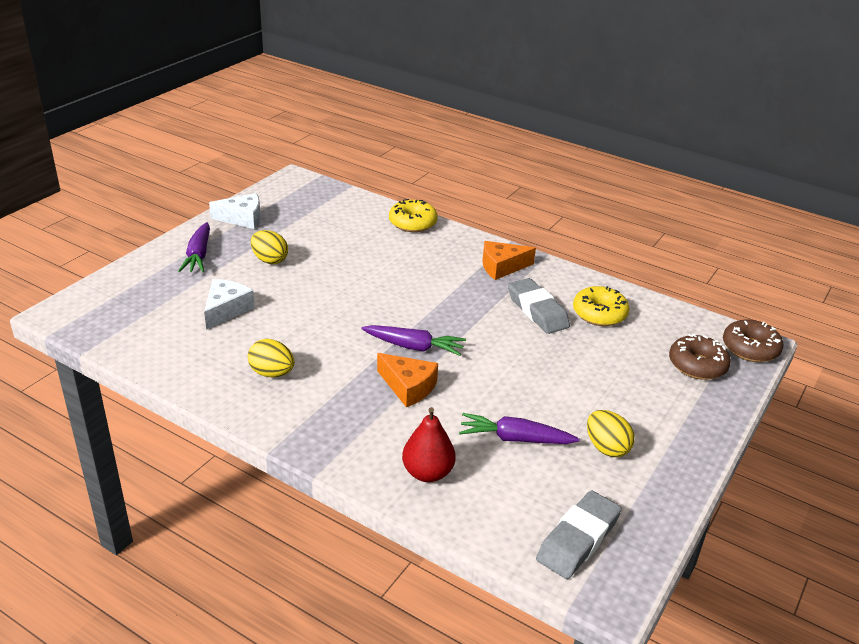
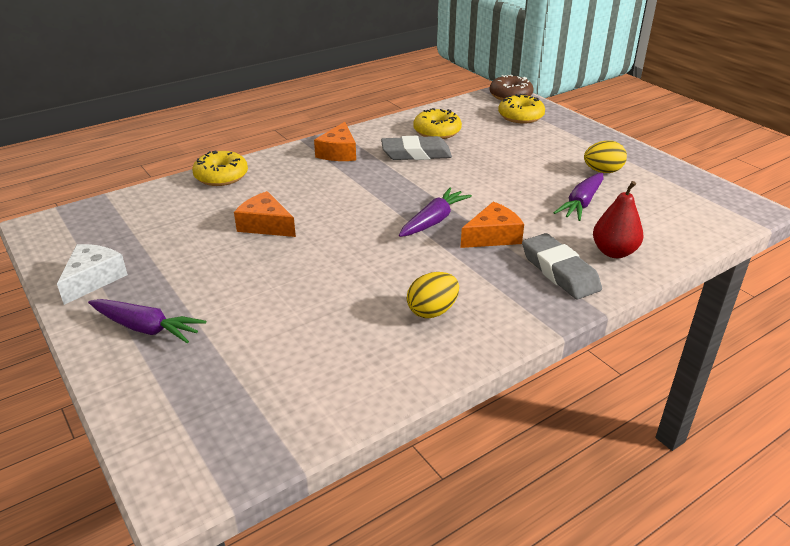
camera: 65 degrees left, 0 degrees up
(226, 310) = (289, 324): white cheese -> none
(269, 260) = (209, 275): yellow egg -> none
(351, 264) = (265, 225): none -> orange cheese
(578, 539) = (699, 207): grey eraser -> grey eraser (559, 271)
(697, 365) = (520, 116): brown donut -> yellow donut

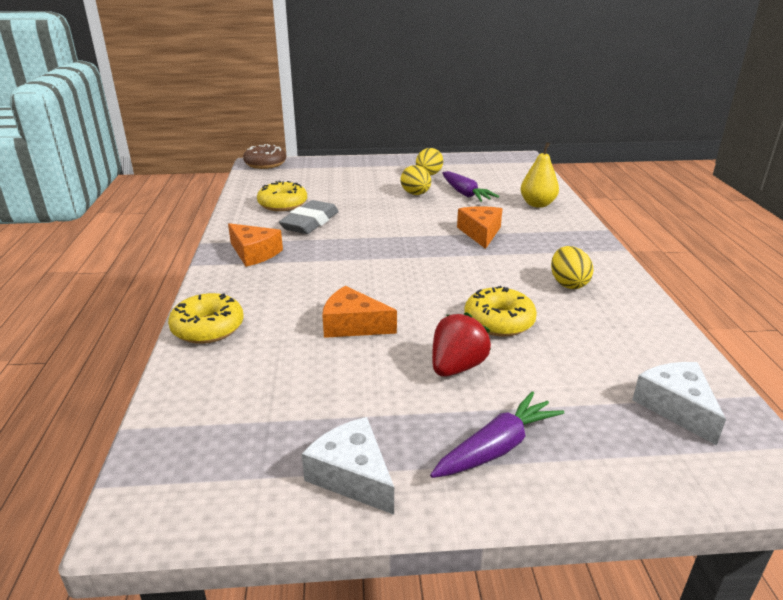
camera: 60 degrees left, 5 degrees down
(238, 285) = (457, 367): none -> red strawberry
(248, 413) = (676, 407): none -> white cheese
(265, 225) = (353, 325): orange cheese -> orange cheese turned 45 degrees clockwise
(433, 221) = (434, 247): purple carrot -> none
(520, 116) = (307, 171): yellow donut -> yellow donut (499, 321)
(542, 179) = (416, 194): none -> yellow egg
(559, 271) = (548, 226): grey eraser -> none
(614, 252) = (537, 204): red pear -> yellow pear

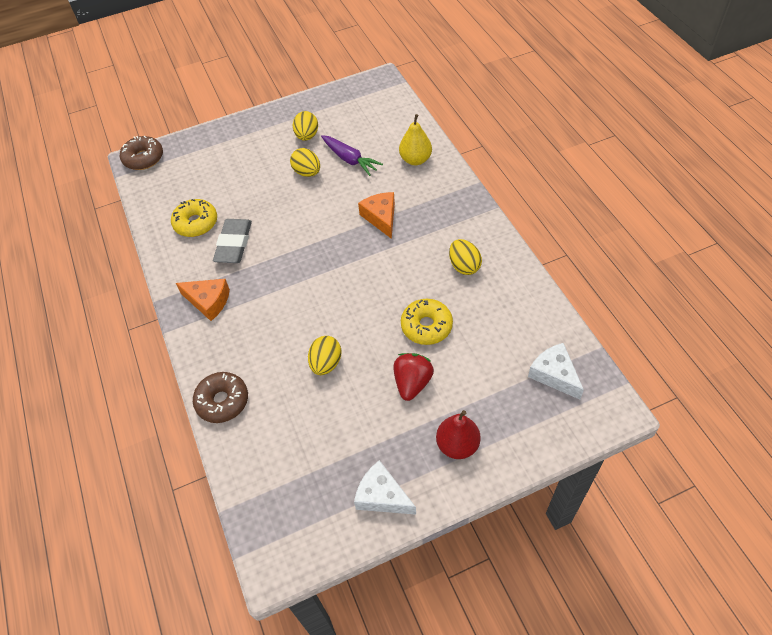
camera: 15 degrees left, 25 degrees up
(208, 328) = (222, 401): yellow donut -> brown donut
(353, 325) = (326, 363): orange cheese -> yellow egg
(496, 447) = (457, 445): purple carrot -> red pear

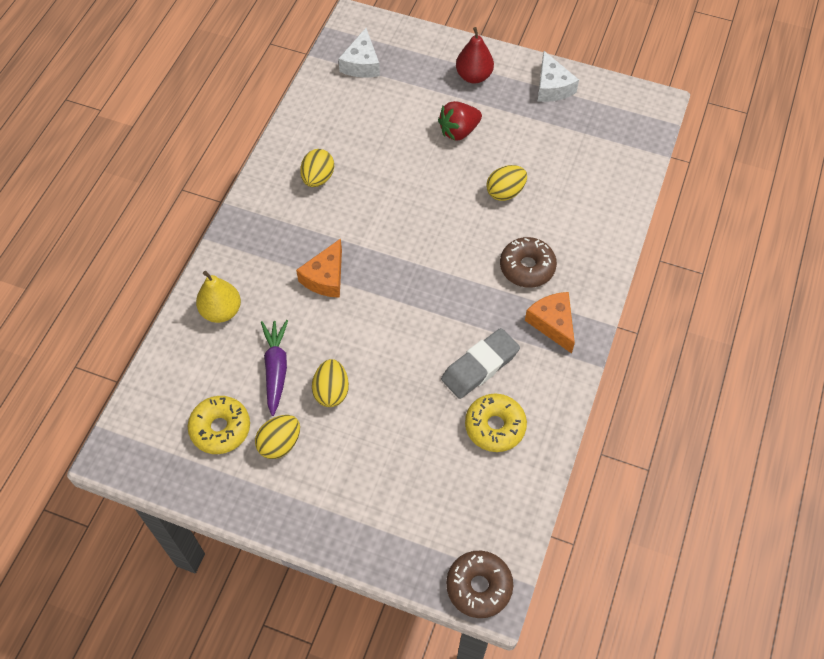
camera: 140 degrees left, 5 degrees up
(222, 401) = (609, 227): brown donut -> brown donut (527, 267)
(426, 326) = (403, 159): yellow donut -> yellow donut (220, 428)

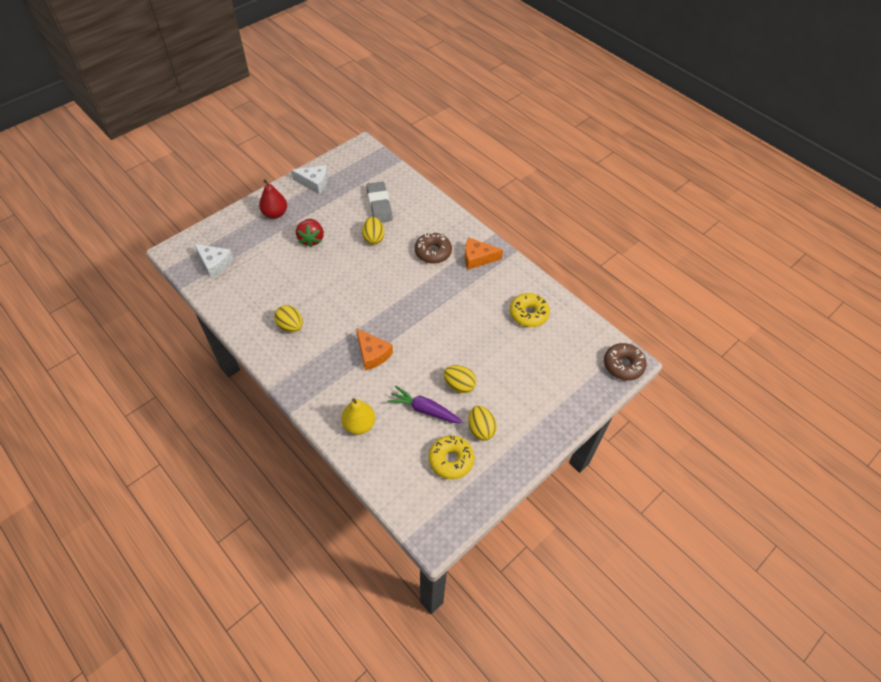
camera: 65 degrees left, 5 degrees down
(480, 366) = (485, 303): grey eraser -> grey eraser (379, 205)

